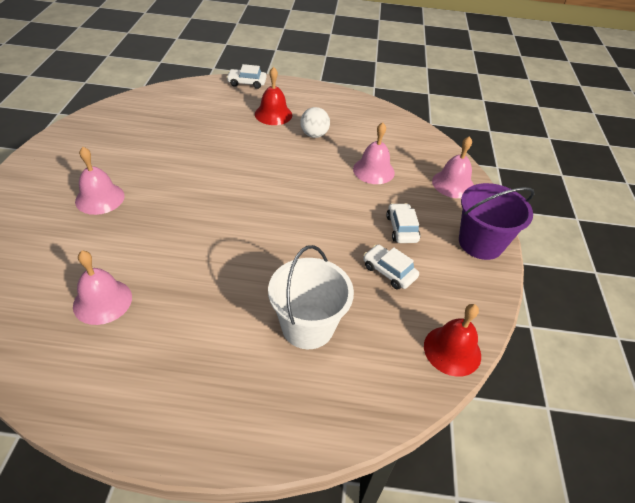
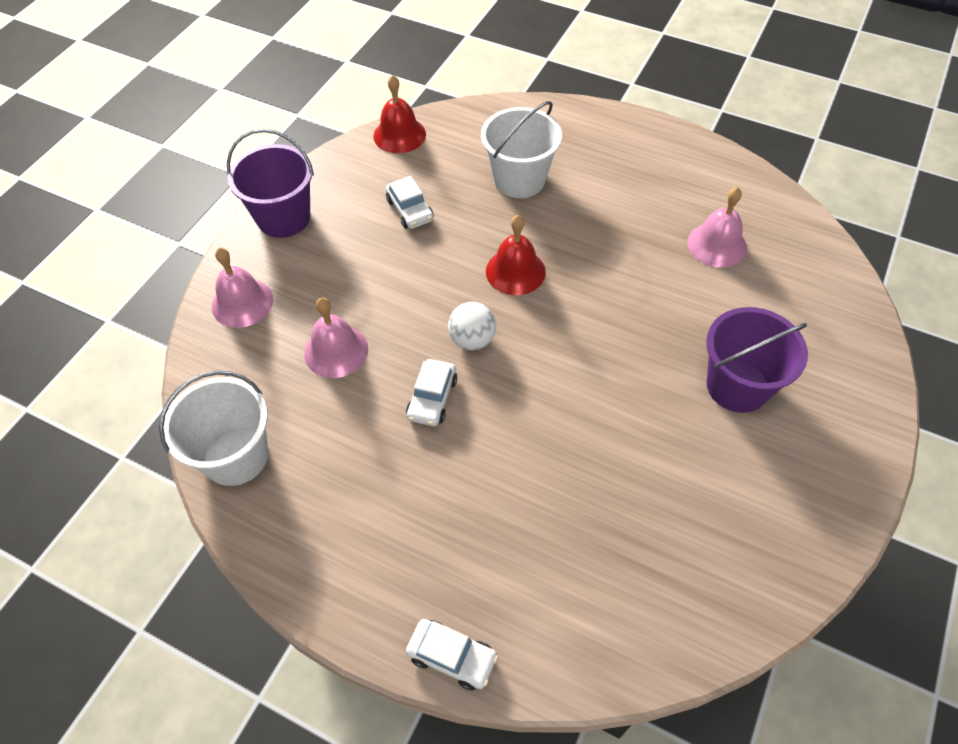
camera: 155 degrees left, 10 degrees up
(100, 198) = (737, 386): pink bell -> purple bucket
(273, 114) = (434, 525): red bell -> red bell (515, 271)
(314, 135) = (386, 450): white ball -> white ball (472, 339)
(389, 121) = (236, 456): none -> white bucket
(402, 228) = (361, 254): white car -> white car (432, 398)

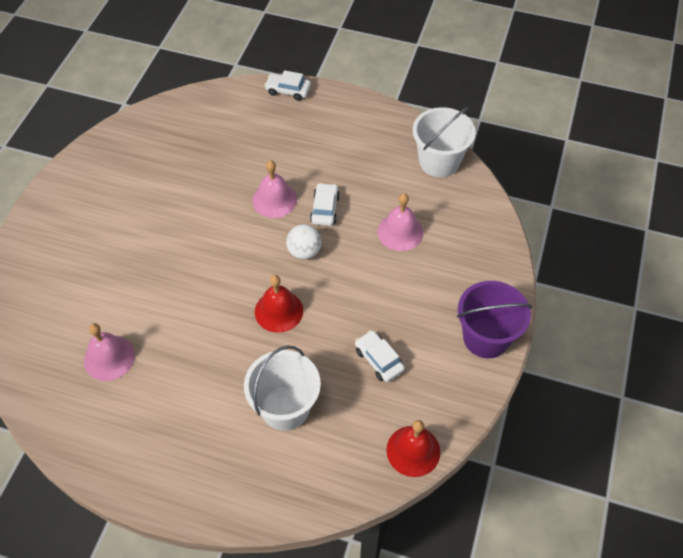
camera: 170 degrees right, 0 degrees up
(242, 302) = (484, 258): pink bell -> pink bell (274, 200)
(737, 386) = (115, 242): purple bucket -> none

